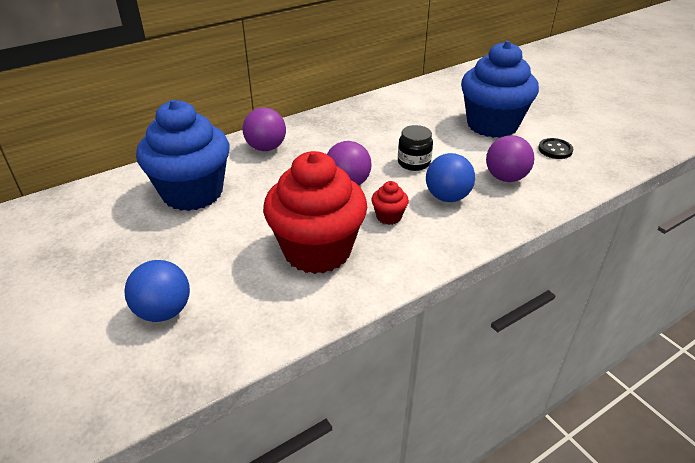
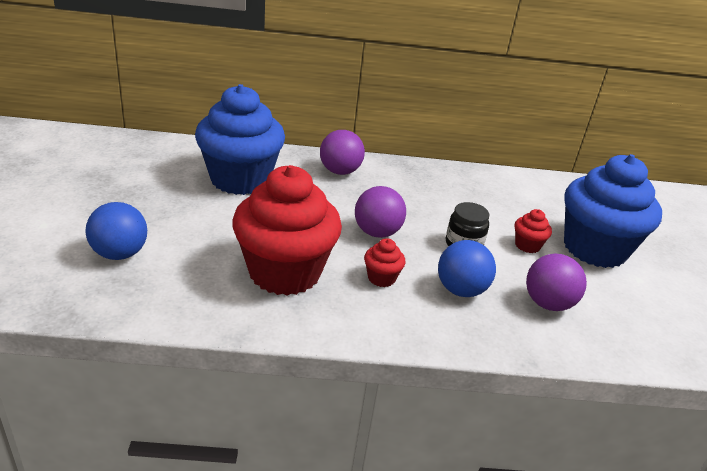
camera: 30 degrees right, 5 degrees down
(452, 143) = (527, 245): none -> red cupcake
(555, 150) = (643, 305): black button -> none

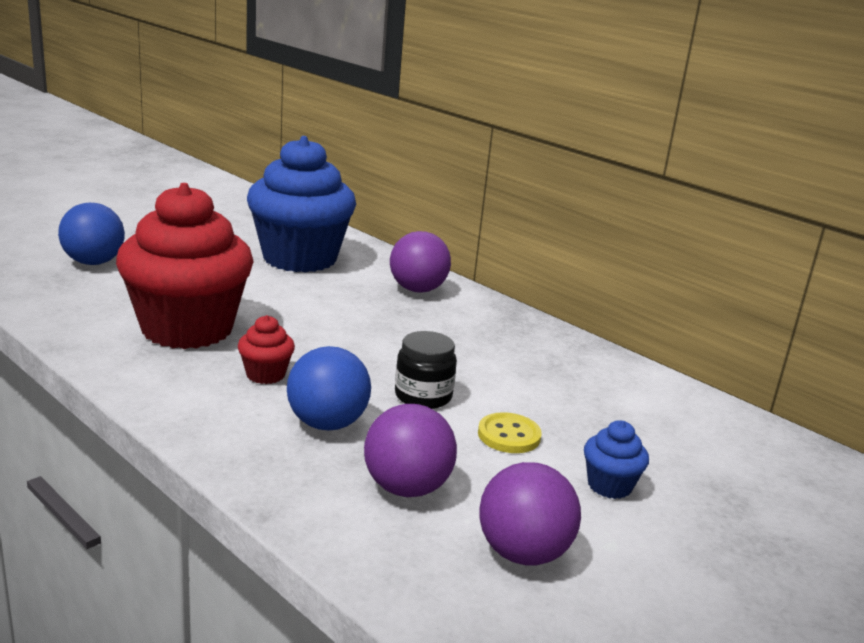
camera: 45 degrees right, 10 degrees down
(377, 232) = (344, 344): purple ball -> purple ball (522, 553)
(527, 245) = (509, 435): red cupcake -> yellow button
(594, 249) = (609, 485): blue cupcake -> blue cupcake, size x0.40

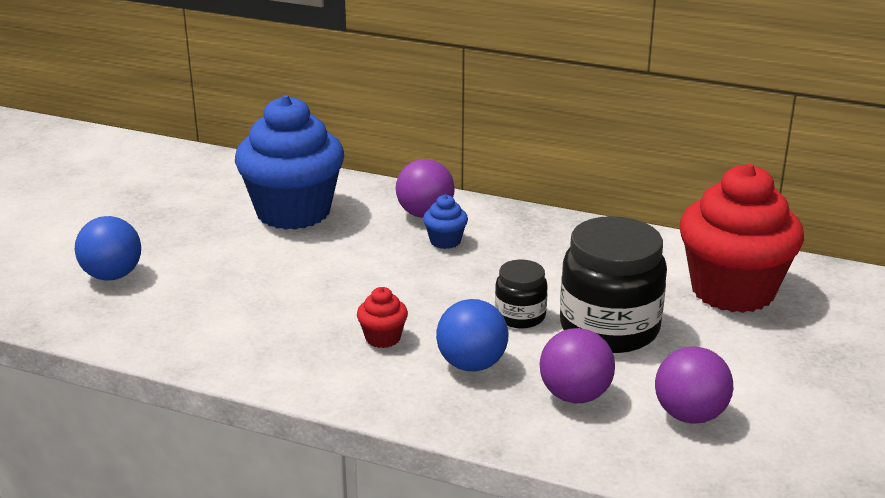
camera: 20 degrees left, 5 degrees up
(187, 329) = (274, 317): red cupcake -> red cupcake (732, 290)
(509, 435) = (609, 328): yellow button -> black jar
(609, 485) = (707, 345): blue cupcake -> blue cupcake (445, 241)

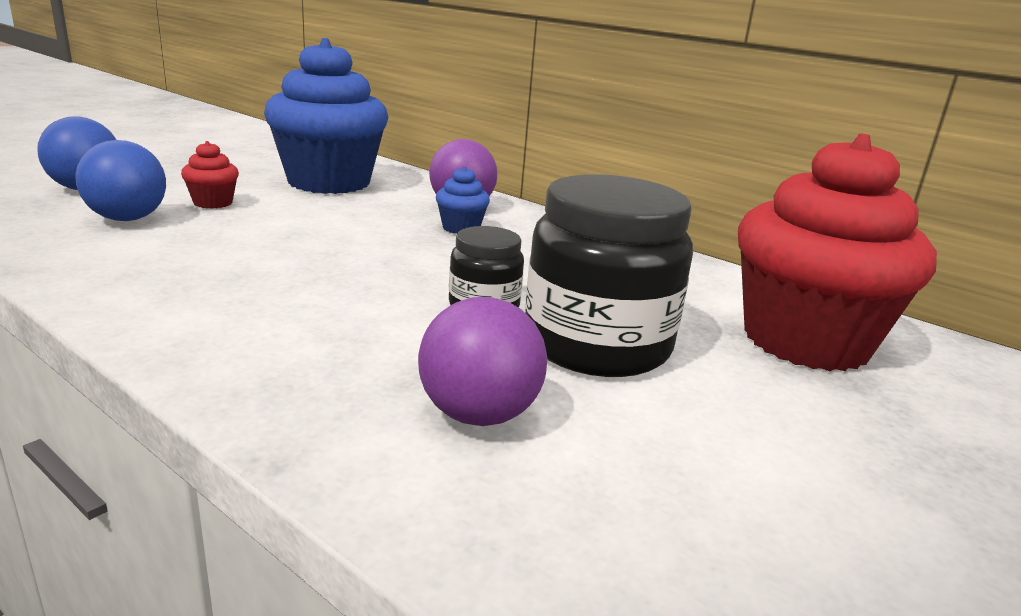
camera: 15 degrees right, 5 degrees down
(383, 338) = (286, 291): red cupcake -> red cupcake (213, 203)
(471, 364) = (366, 342): blue ball -> blue ball (127, 219)
(690, 415) = (655, 493): purple ball -> none

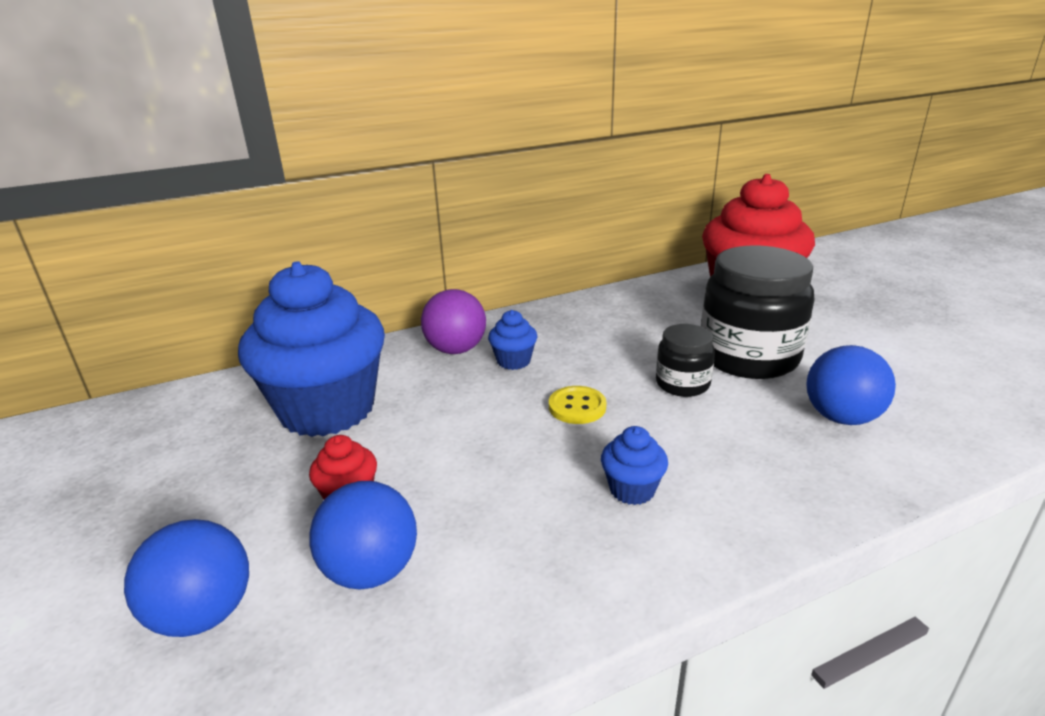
camera: 60 degrees left, 5 degrees up
(253, 293) = (632, 489): none -> blue cupcake
(392, 260) = (577, 407): none -> yellow button
(479, 415) = (841, 417): purple ball -> blue ball

